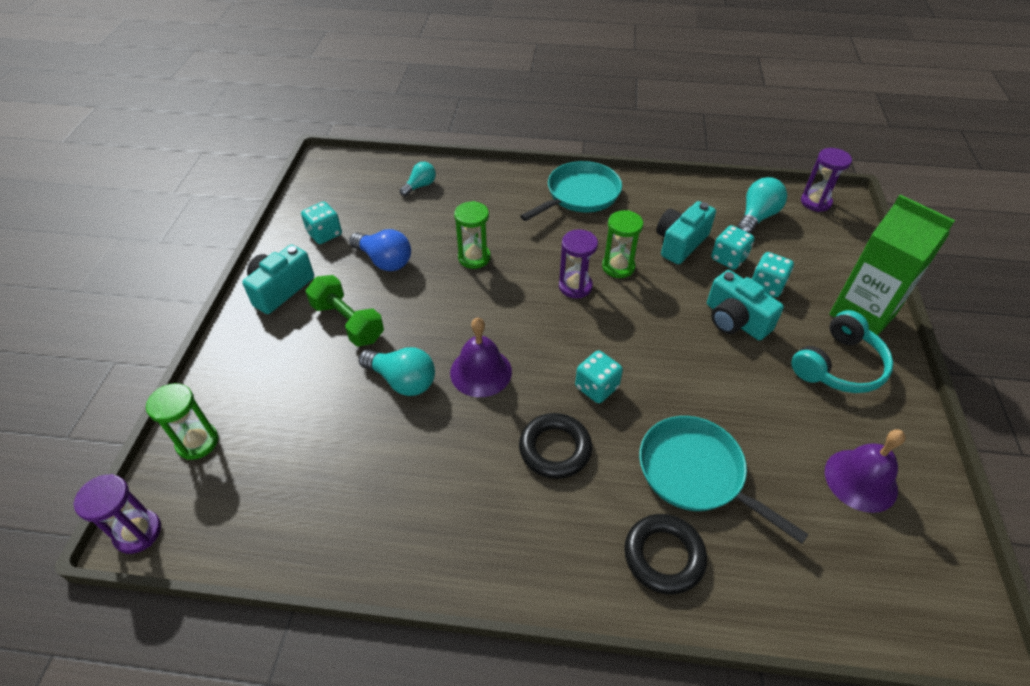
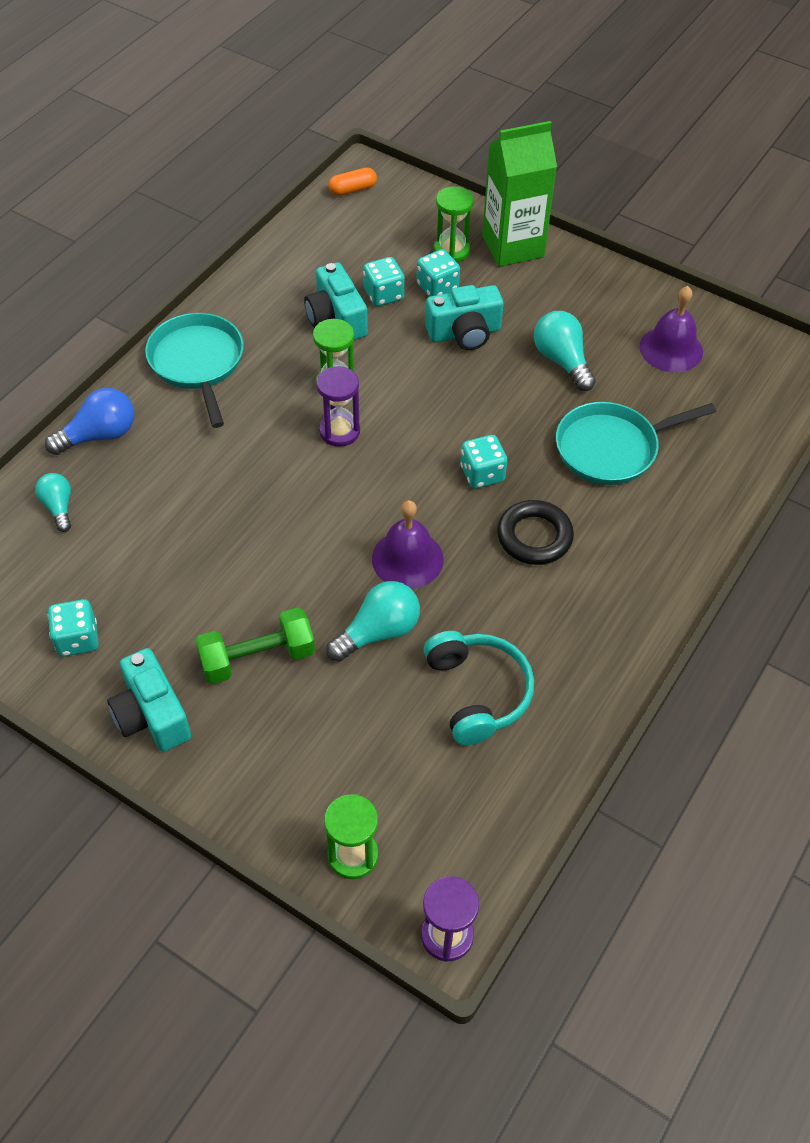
camera: 65 degrees left, 5 degrees up
(384, 261) = (176, 590): blue light bulb -> blue light bulb (99, 435)
(474, 257) = (233, 501): green hourglass -> green hourglass (451, 251)
(664, 556) = (676, 508): black ring -> none
(756, 217) = (342, 243): turquoise light bulb -> turquoise light bulb (562, 361)
(815, 202) = (352, 189): purple hourglass -> orange capsule
(839, 366) = (557, 295): turquoise headphones -> turquoise headphones (478, 692)

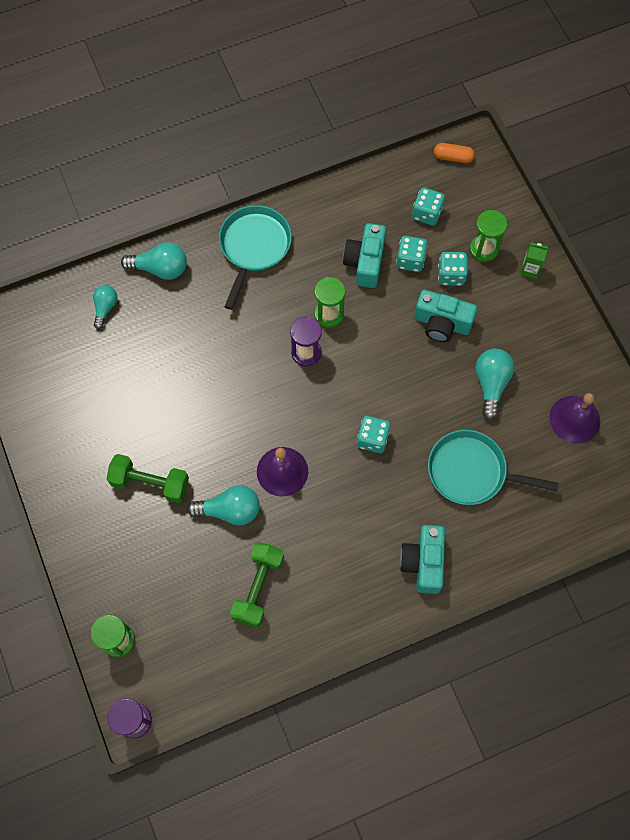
camera: 35 degrees right, 15 degrees up
(77, 639) = (61, 407): turquoise dice -> turquoise dice (427, 213)
(99, 435) = (160, 268): blue light bulb -> turquoise light bulb
(152, 715) = (70, 482): turquoise camera -> turquoise camera (423, 562)
(478, 692) = (258, 587): turquoise headphones -> green dumbbell
(513, 246) = (529, 269): green carton -> green carton, size x0.43
(534, 537) = (371, 505): black ring -> none

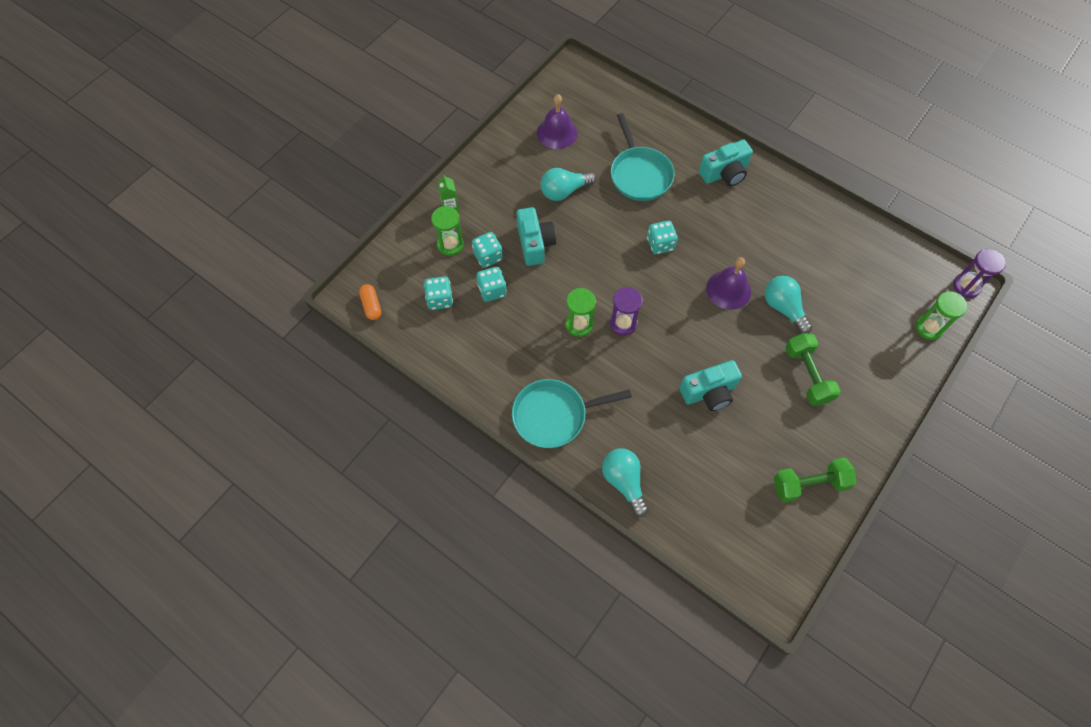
camera: 120 degrees left, 5 degrees down
(105, 308) = (692, 506): turquoise light bulb -> none
(258, 587) = (821, 260): green dumbbell -> green dumbbell (809, 484)
(365, 262) = (514, 322): turquoise camera -> turquoise camera (709, 392)

